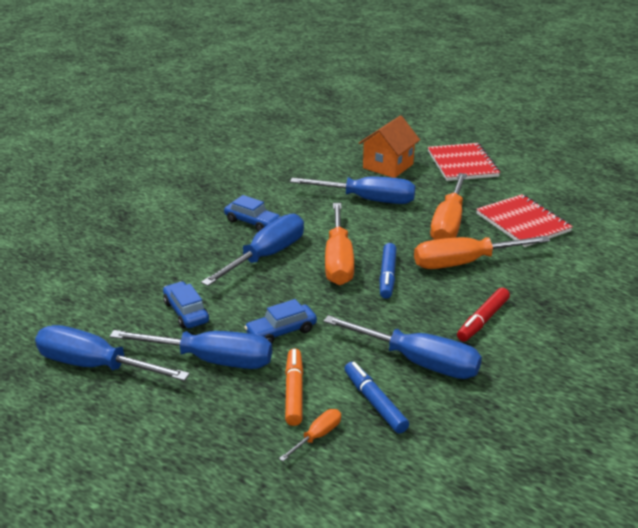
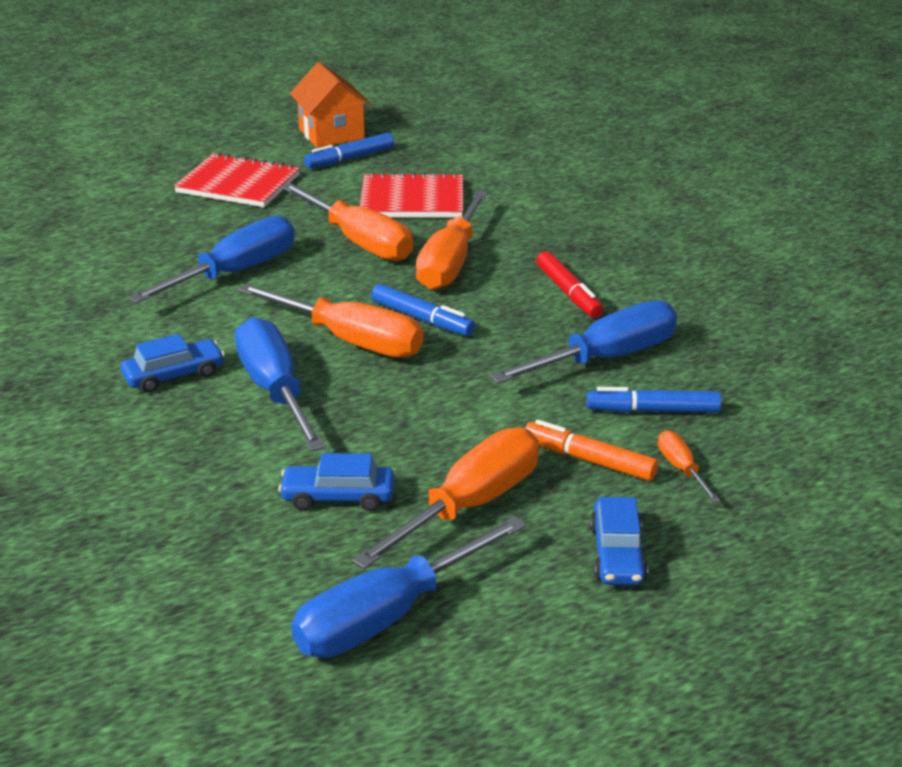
camera: 60 degrees left, 0 degrees up
(211, 360) = (469, 506): blue screwdriver -> orange screwdriver
(281, 331) = (460, 432): blue car -> blue car (617, 554)
(388, 166) = (171, 230): orange house -> orange house (331, 134)
(543, 184) = (350, 159): none -> blue marker

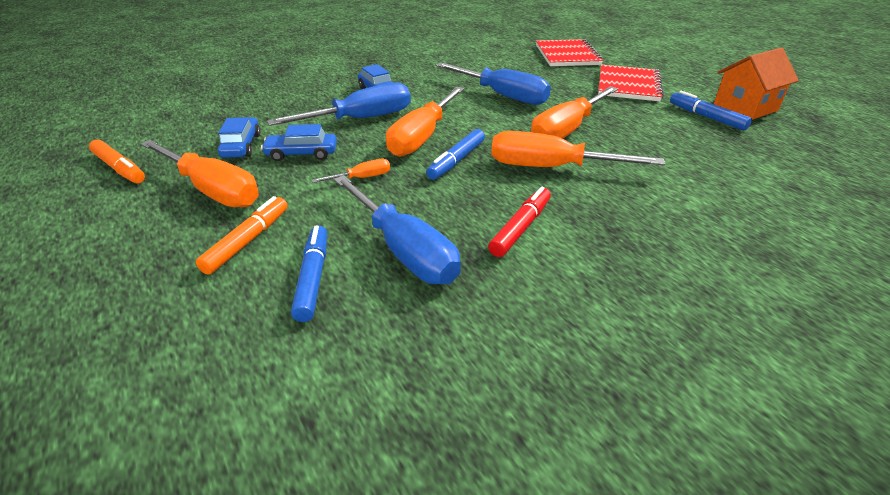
camera: 85 degrees right, 5 degrees up
(388, 615) = (119, 168): blue screwdriver -> orange marker
(412, 200) = (653, 146): red notebook -> red notebook (567, 55)
(568, 292) = (520, 228): red marker -> red marker turned 150 degrees clockwise
(617, 554) = (121, 254): blue car -> blue car (301, 154)
(681, 469) = (216, 293): orange screwdriver -> orange screwdriver (362, 178)

